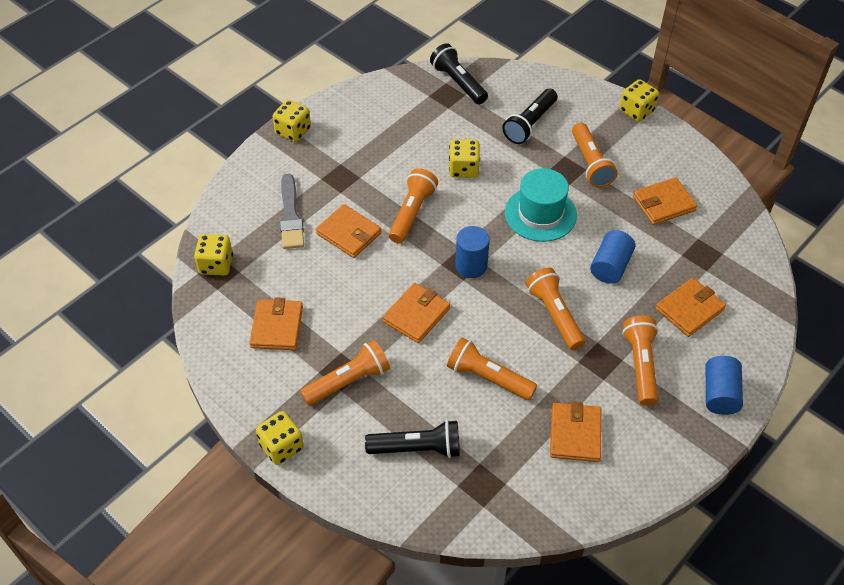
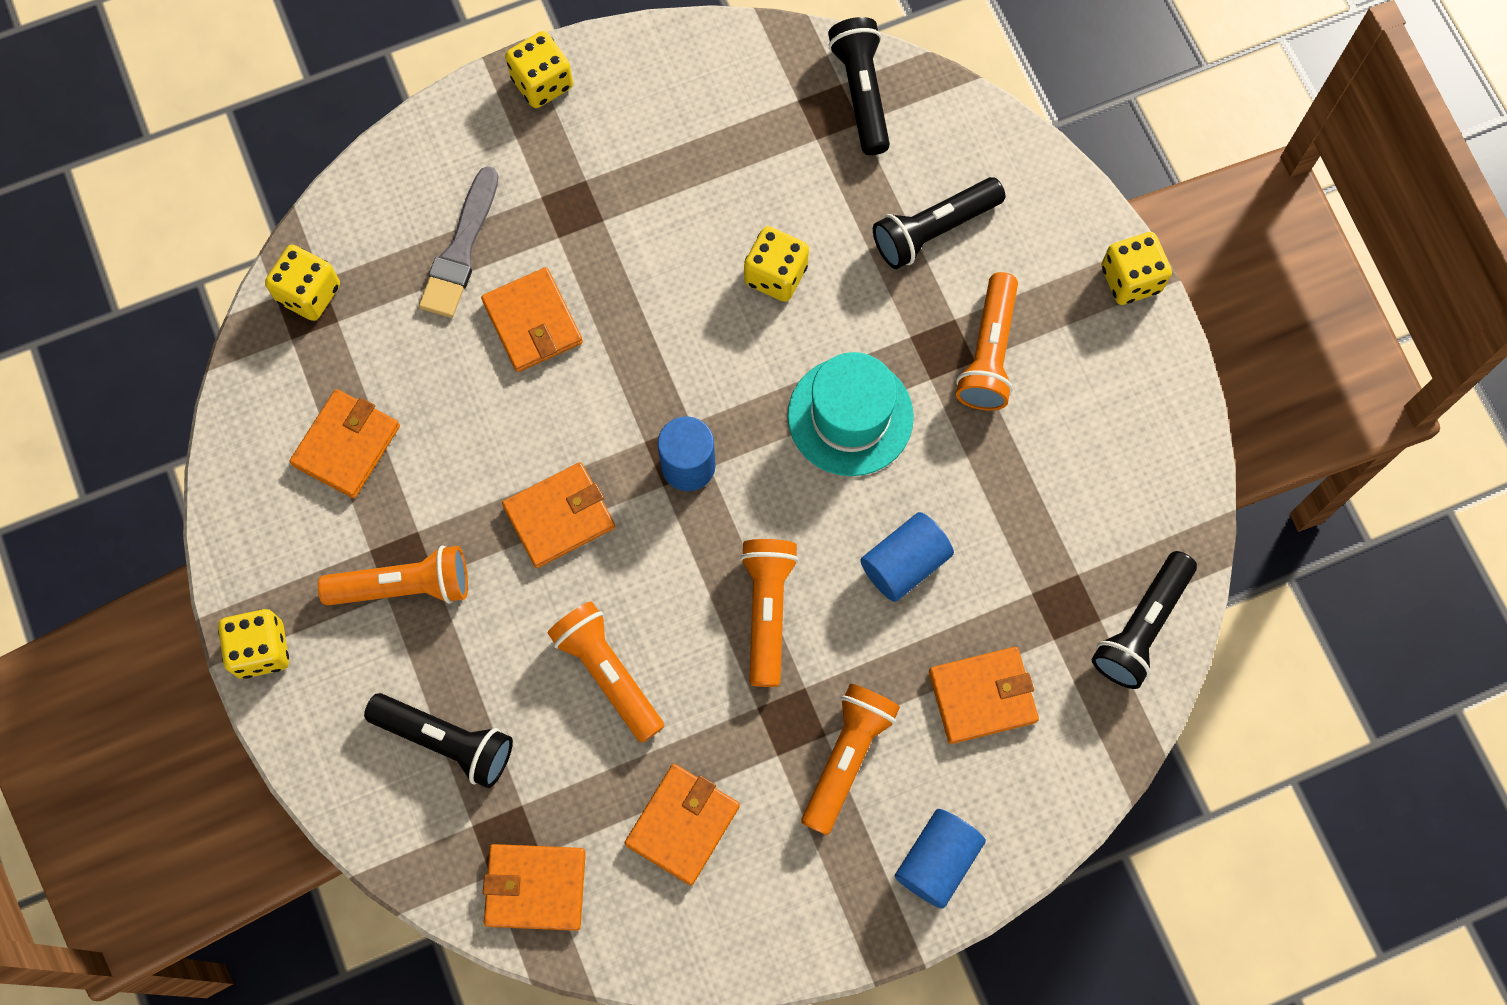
camera: 25 degrees right, 20 degrees up
(412, 213) = (649, 326): orange flashlight -> none
(663, 203) = (1062, 484): orange wallet -> orange wallet (535, 887)
(744, 248) = (1141, 627): none -> black flashlight

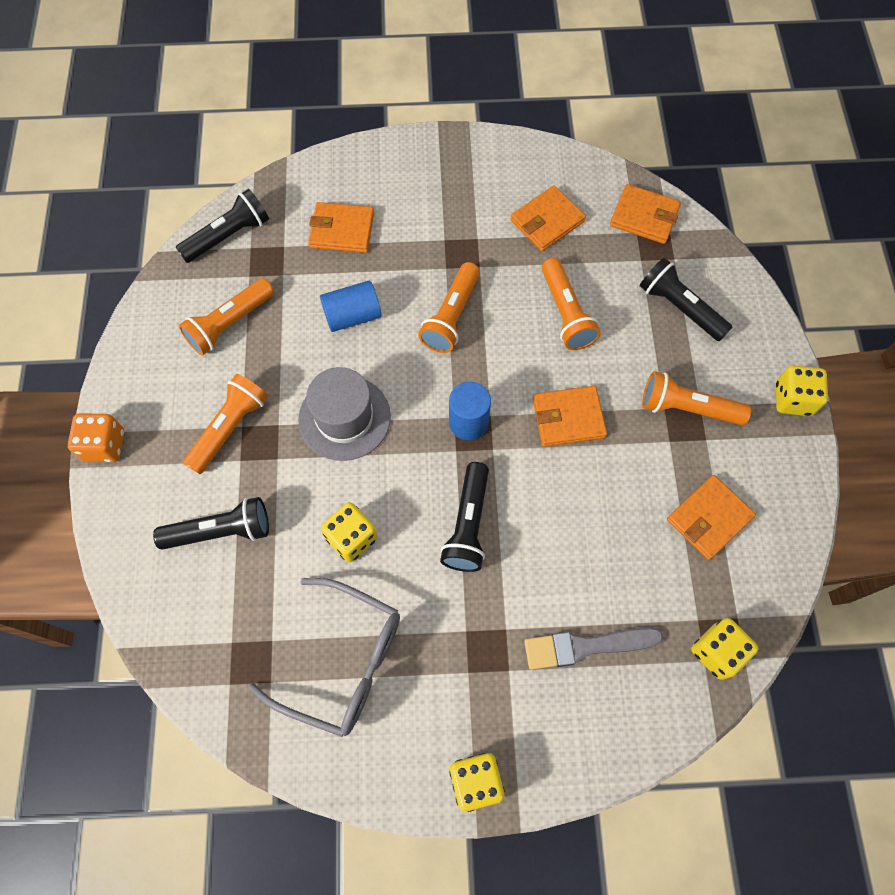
camera: 160 degrees left, 5 degrees down
(461, 249) = (586, 646): grey brush -> grey brush turned 135 degrees counterclockwise
(533, 322) = (546, 565): orange wallet -> none
(729, 144) = (342, 661): none -> grey glasses
(847, 757) = (436, 224): orange flashlight -> orange flashlight (229, 324)
(850, 416) = (344, 418): turquoise hat -> grey hat
(861, 93) = (217, 669): black flashlight -> black flashlight (468, 525)
(937, 861) = (408, 161): blue cylinder -> none
(1130, 279) = (104, 445): yellow dice -> orange dice

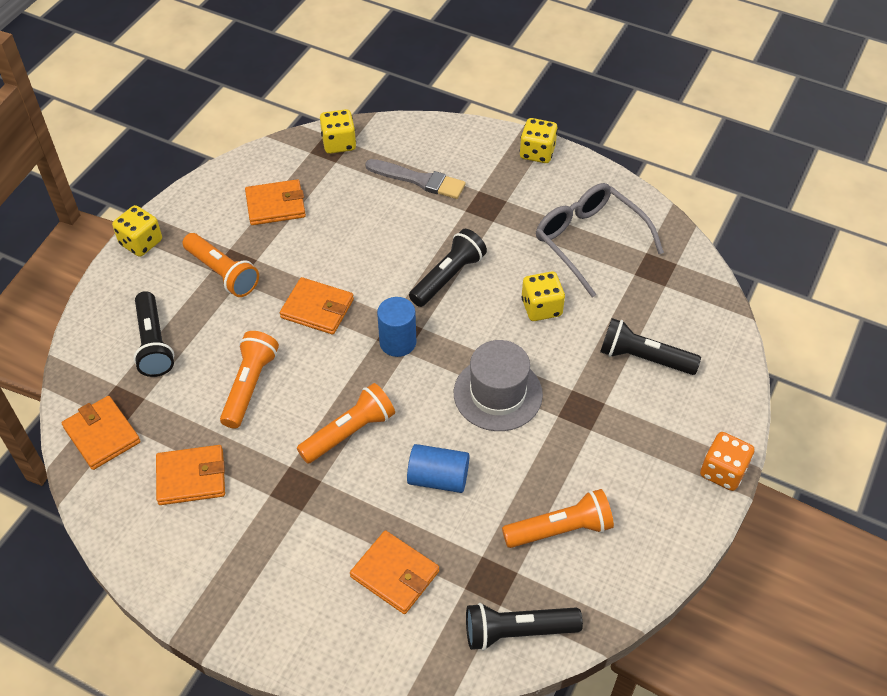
camera: 150 degrees left, 15 degrees down
(230, 428) = (602, 432): orange flashlight -> none

